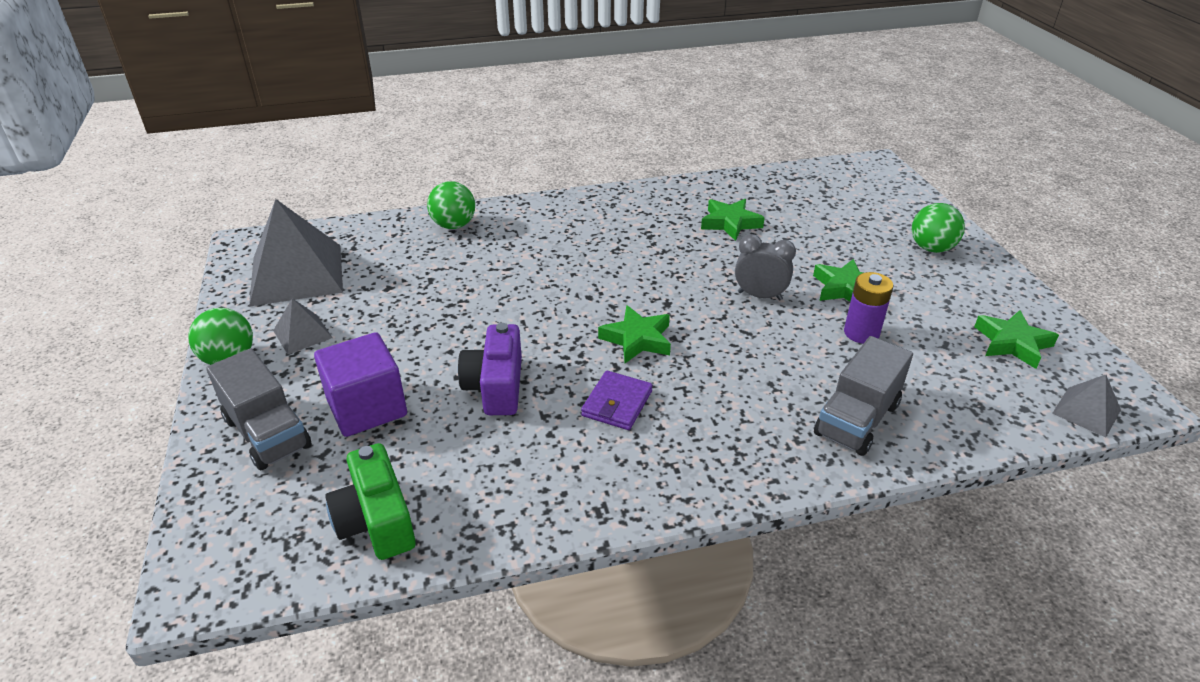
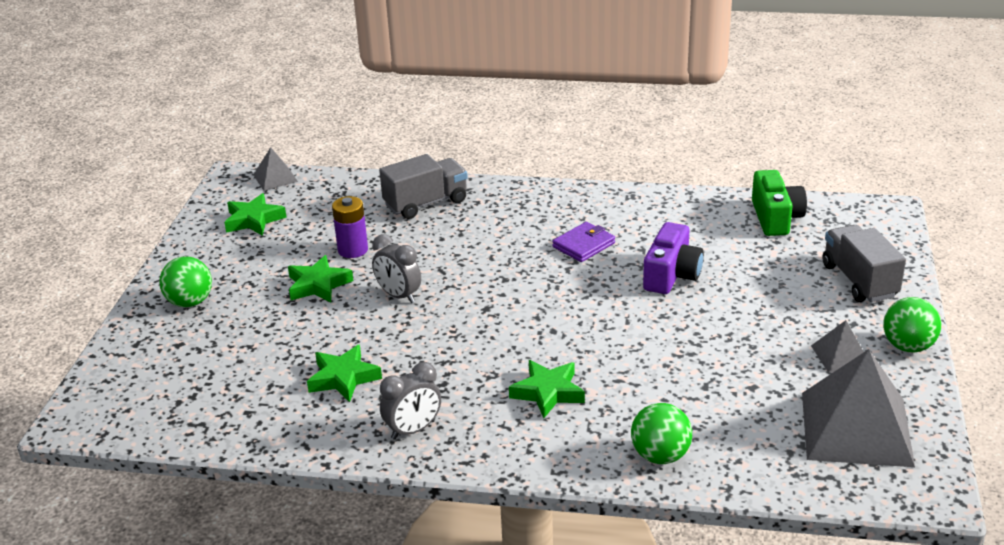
camera: 155 degrees left, 5 degrees down
(367, 408) = (779, 282): purple cube -> none
(637, 339) = (536, 284): green star -> green star (548, 392)
(644, 204) = (413, 430): none -> grey clock

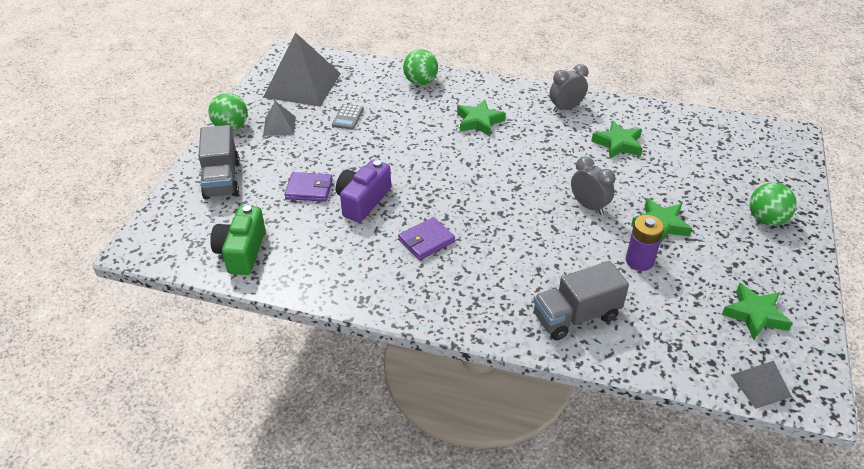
camera: 175 degrees left, 10 degrees up
(743, 281) = (309, 189): none -> purple wallet
(748, 379) = (348, 117): none -> grey calculator

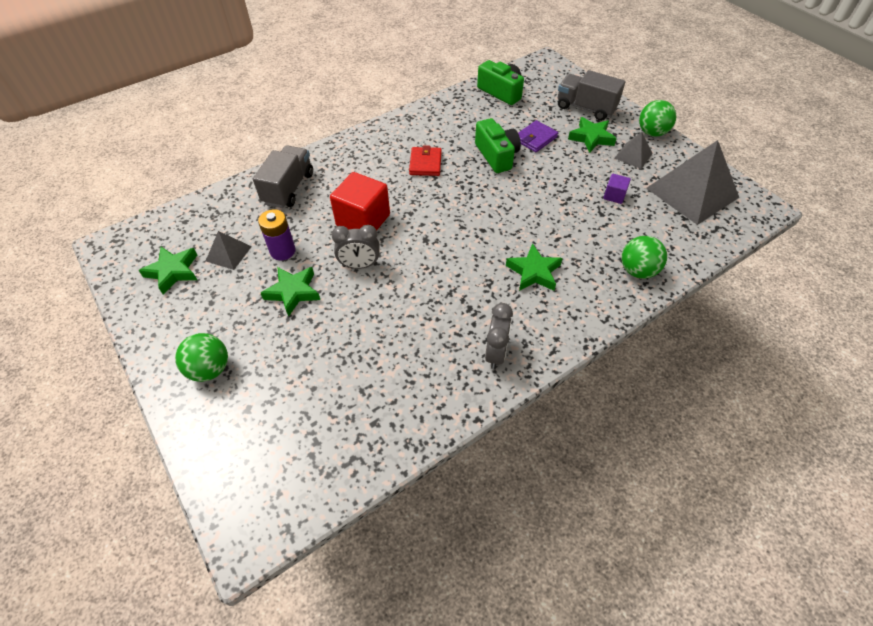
camera: 130 degrees right, 10 degrees up
(348, 117) = (614, 196): grey calculator -> purple cube
(363, 201) = (497, 155): purple camera -> green camera
(426, 241) = (425, 163): purple wallet -> red wallet
(544, 235) = (363, 220): none -> red cube
(618, 144) = (404, 349): green star -> green star (591, 138)
(760, 385) = (146, 229): grey pyramid -> grey pyramid (228, 253)

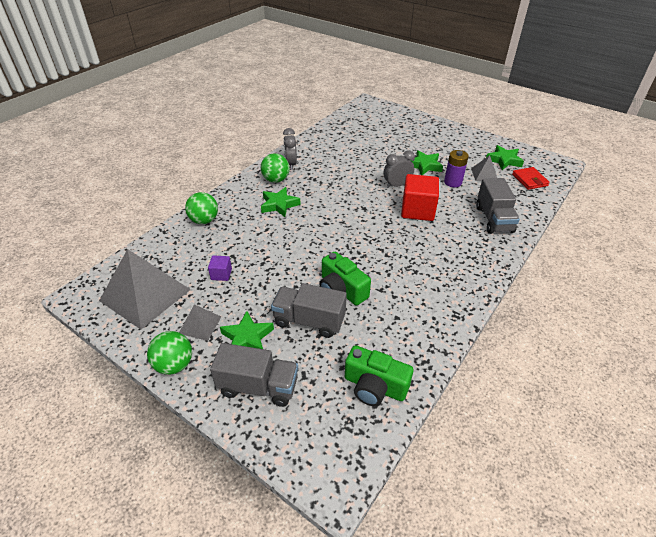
camera: 160 degrees right, 10 degrees down
(210, 369) = (433, 133): green ball -> green ball (276, 180)
(425, 163) = (403, 265): red wallet -> red wallet (529, 180)
(535, 138) = (309, 321): purple wallet -> grey truck

